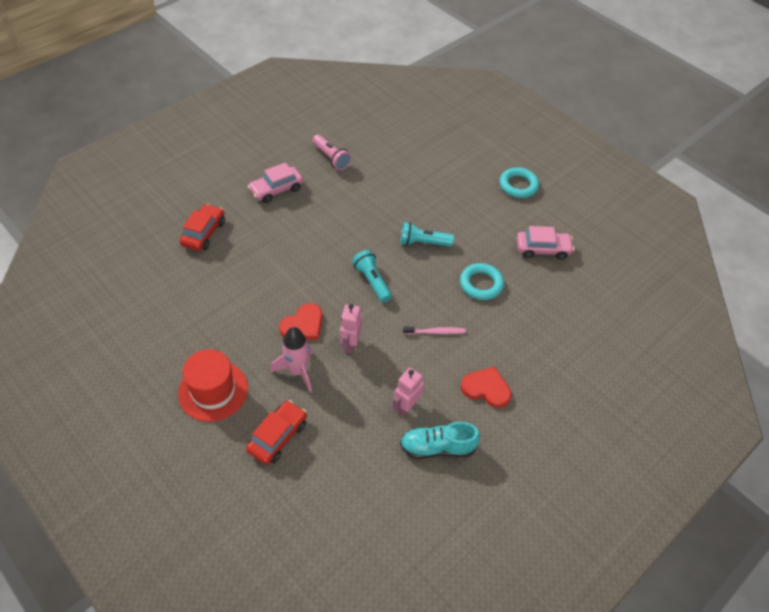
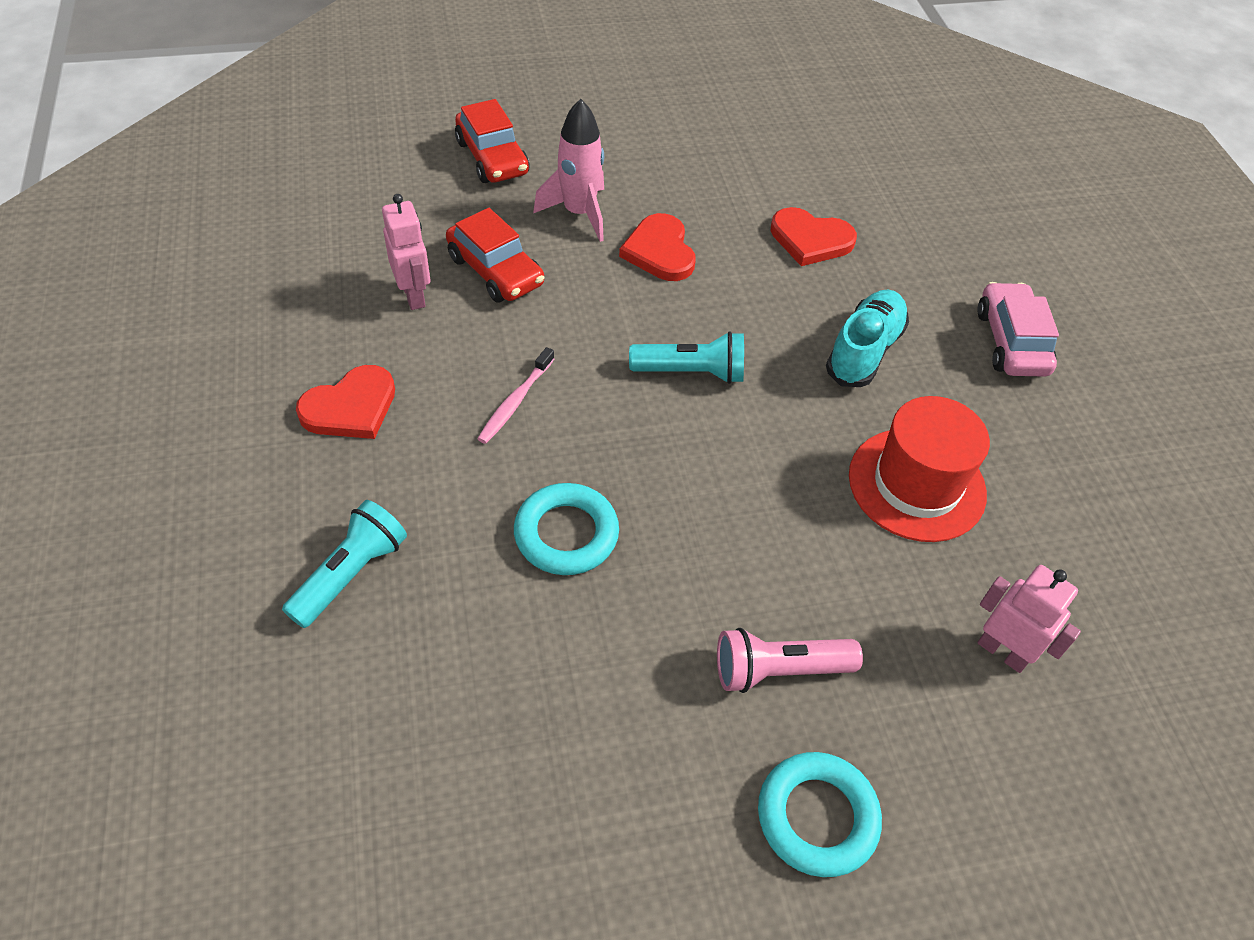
camera: 120 degrees right, 0 degrees up
(203, 233) = (937, 216): red car -> red car (495, 271)
(213, 391) = (615, 130): red hat -> red hat (916, 484)
(254, 272) = (810, 240): none -> red heart
(331, 158) = (1080, 465): pink flashlight -> pink flashlight (778, 670)
(350, 344) = (579, 286): pink robot -> pink robot (1002, 652)
(423, 242) = (739, 497): turquoise flashlight -> turquoise flashlight (351, 574)
(437, 447) = (319, 296): turquoise shoe -> turquoise shoe (864, 351)
(542, 249) = (575, 721): pink car -> none

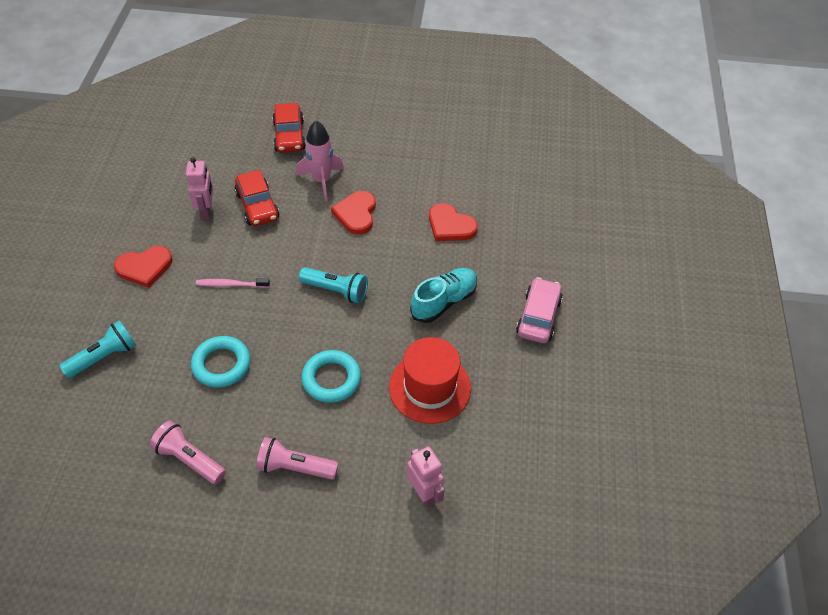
camera: 20 degrees right, 0 degrees up
(515, 402) = (231, 285): pink toothbrush -> pink toothbrush turned 45 degrees clockwise
(593, 708) = (189, 459): none -> pink flashlight
(817, 817) = (274, 547): turquoise ring -> turquoise ring (331, 379)

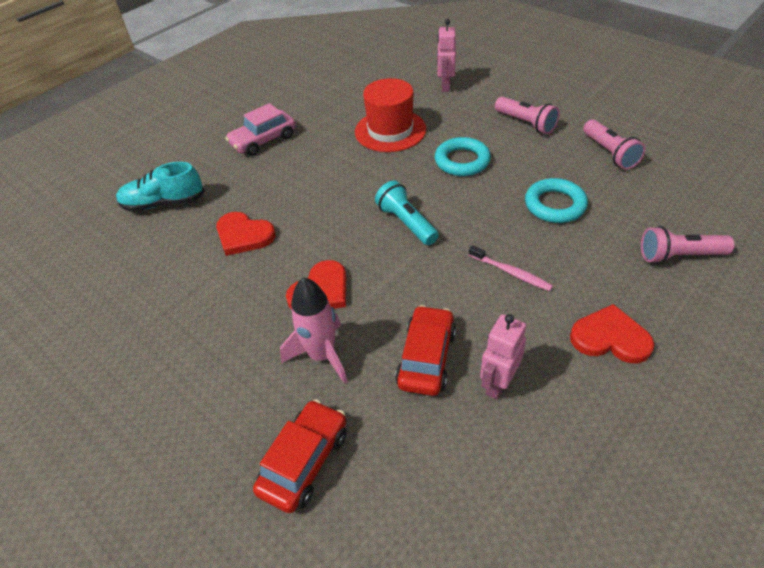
camera: 140 degrees left, 5 degrees down
(104, 357) = (678, 256): turquoise flashlight -> pink flashlight
(444, 301) = (321, 177): turquoise shoe -> turquoise shoe (164, 203)
(450, 226) = (244, 235): red heart -> red heart turned 135 degrees clockwise

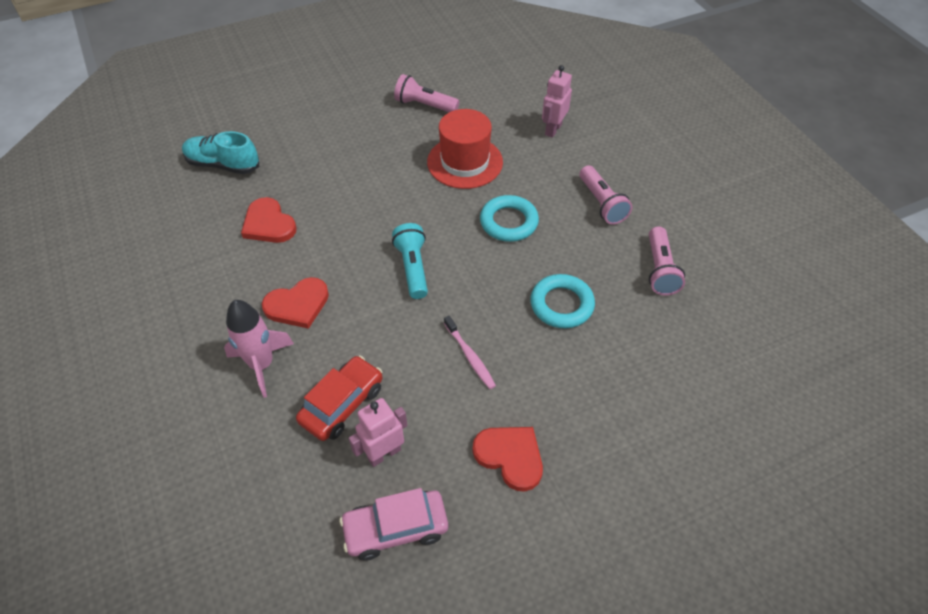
camera: 20 degrees right, 5 degrees up
(263, 140) = (344, 130): pink car -> pink car (396, 529)
(304, 461) = (193, 448): red car -> none
(678, 256) = (638, 406): pink flashlight -> pink flashlight (424, 105)

